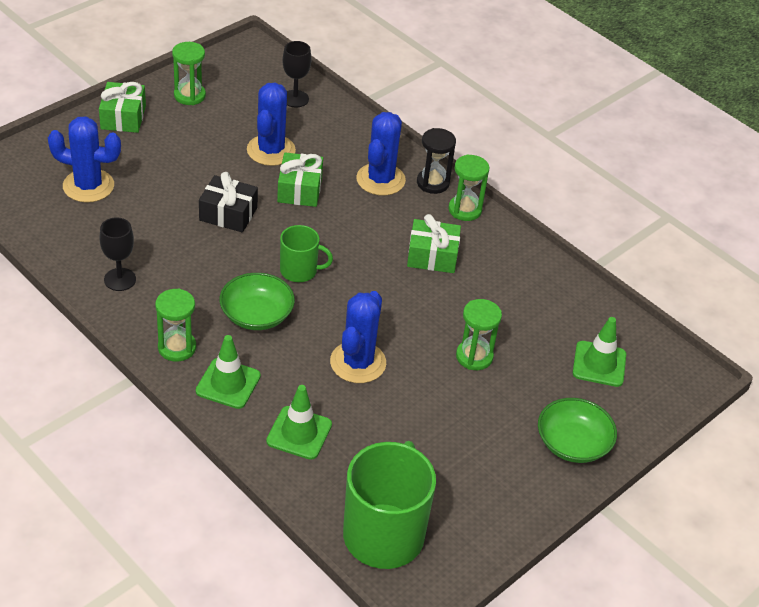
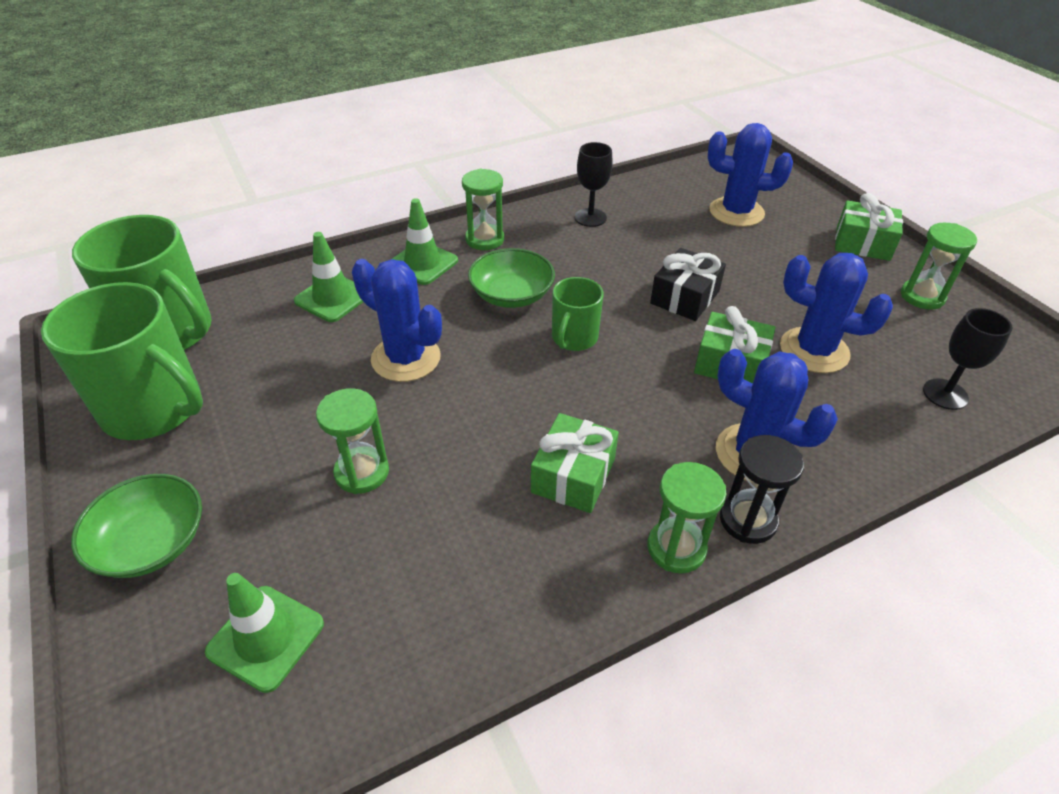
camera: 110 degrees right, 0 degrees up
(88, 186) = (736, 212): blue cactus -> blue cactus turned 75 degrees clockwise
(470, 499) = (154, 408): none -> green mug

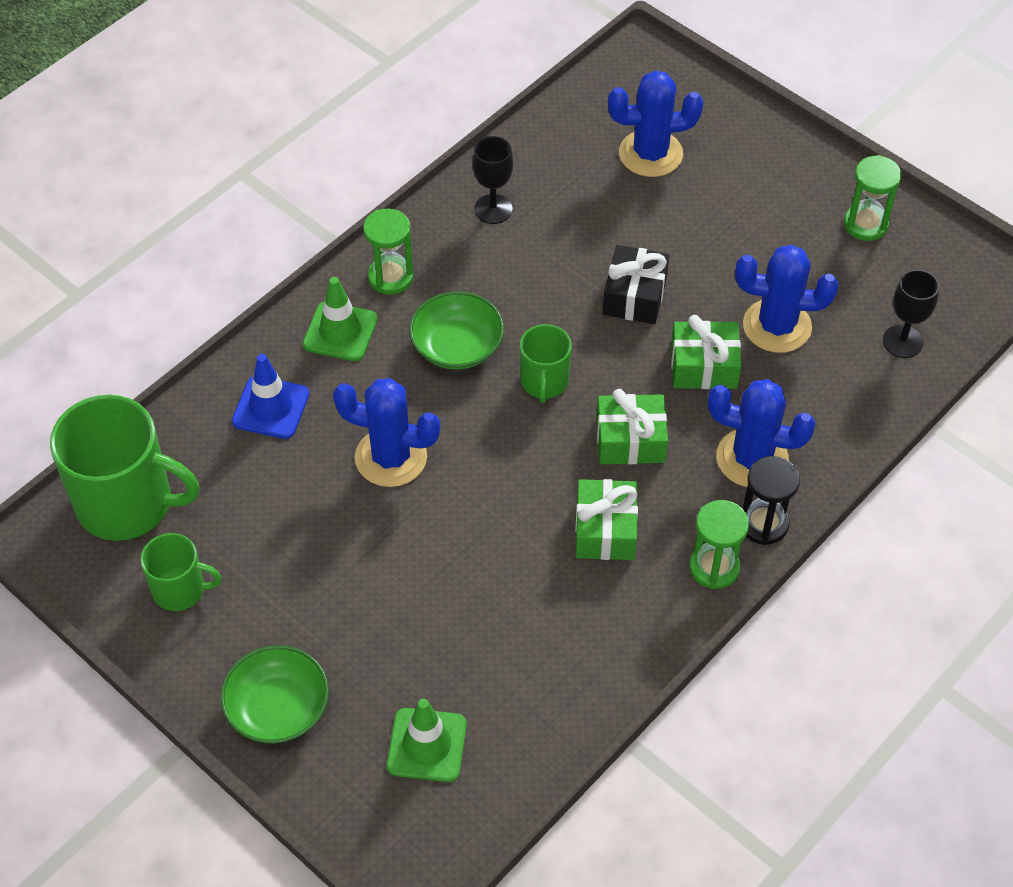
camera: 20 degrees left, 10 degrees up
(154, 408) = (180, 589): green mug -> green mug, size x0.53
(332, 298) = (271, 408): green traffic cone -> blue traffic cone
(362, 472) = (419, 587): green hourglass -> none
(862, 243) = (795, 164): green gift -> green gift (630, 440)

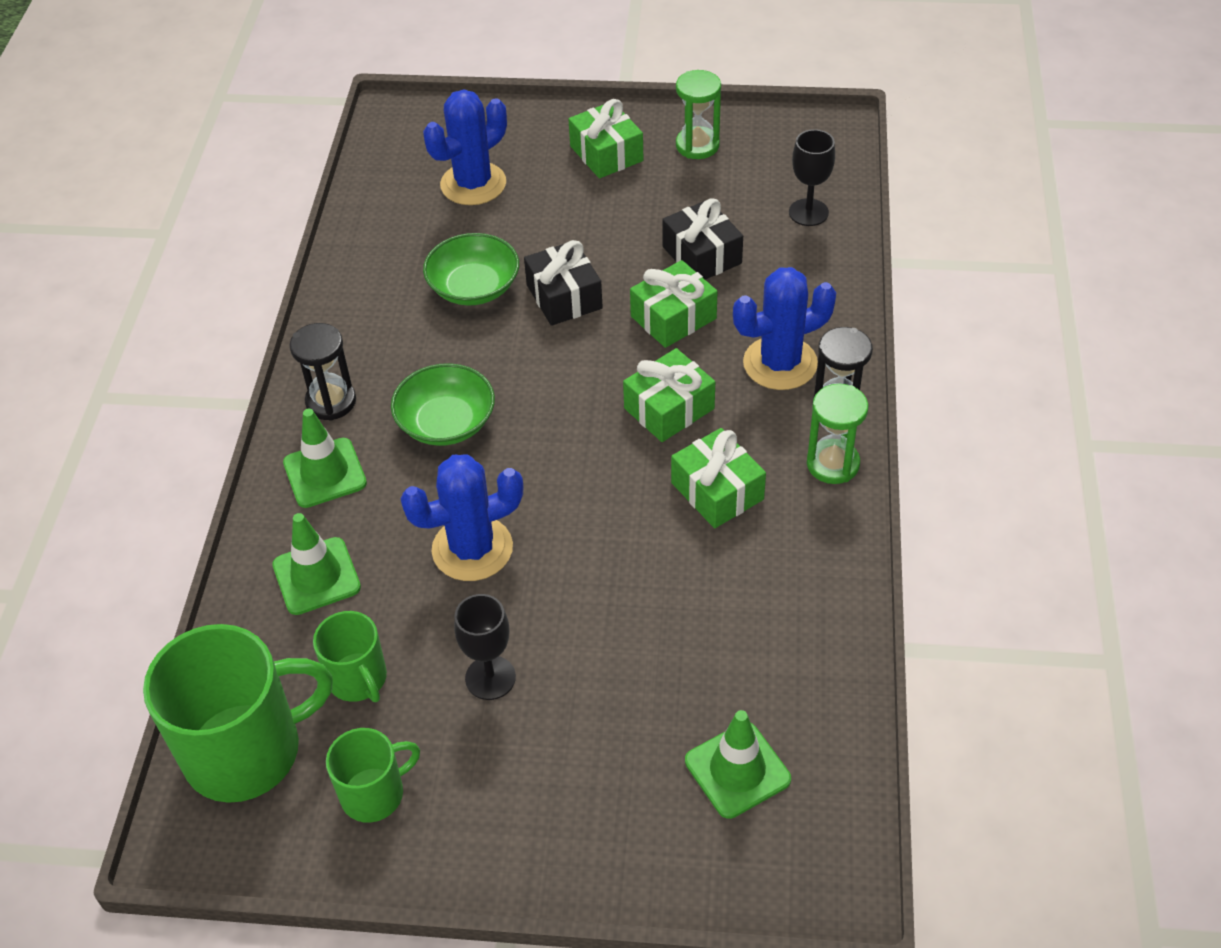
camera: 35 degrees left, 5 degrees down
(271, 408) = (316, 576): blue traffic cone -> green traffic cone
(278, 708) = (570, 834): green bowl -> green bowl (474, 287)
(390, 277) = (331, 401): green hourglass -> black hourglass
(493, 209) = (375, 297): black goblet -> black goblet (490, 678)
(544, 382) = (551, 406): green mug -> green mug (358, 679)
(777, 326) = (702, 255): blue cactus -> black gift
(782, 188) = (606, 153): none -> green gift

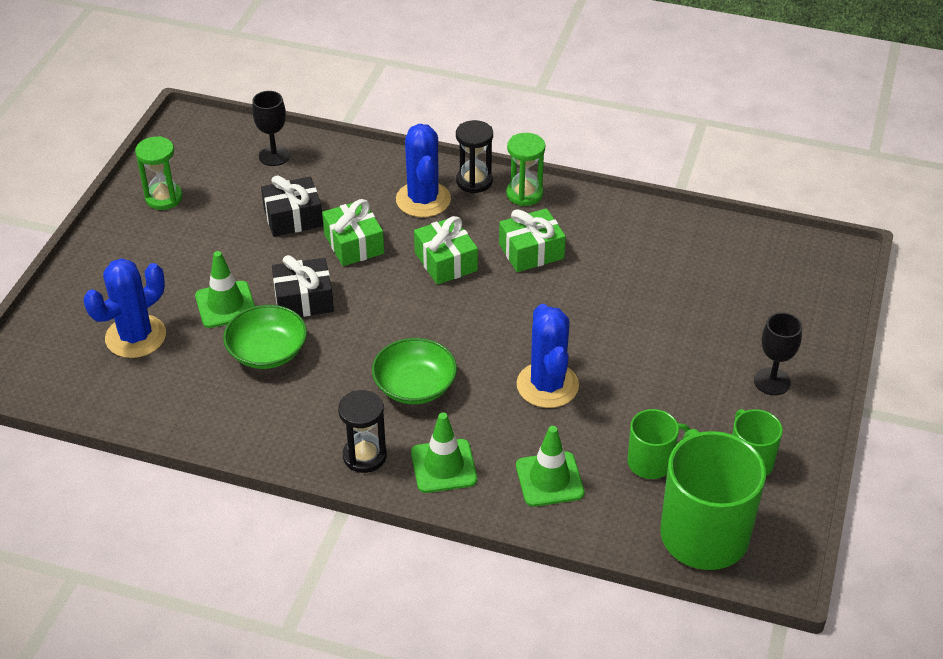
camera: 80 degrees left, 5 degrees down
(473, 184) = (136, 337): blue cactus -> blue cactus turned 75 degrees clockwise
(490, 678) = (664, 389): black goblet -> black goblet (772, 381)
(606, 153) = (143, 250): green gift -> none
(737, 770) = (756, 282): green traffic cone -> green traffic cone (226, 305)

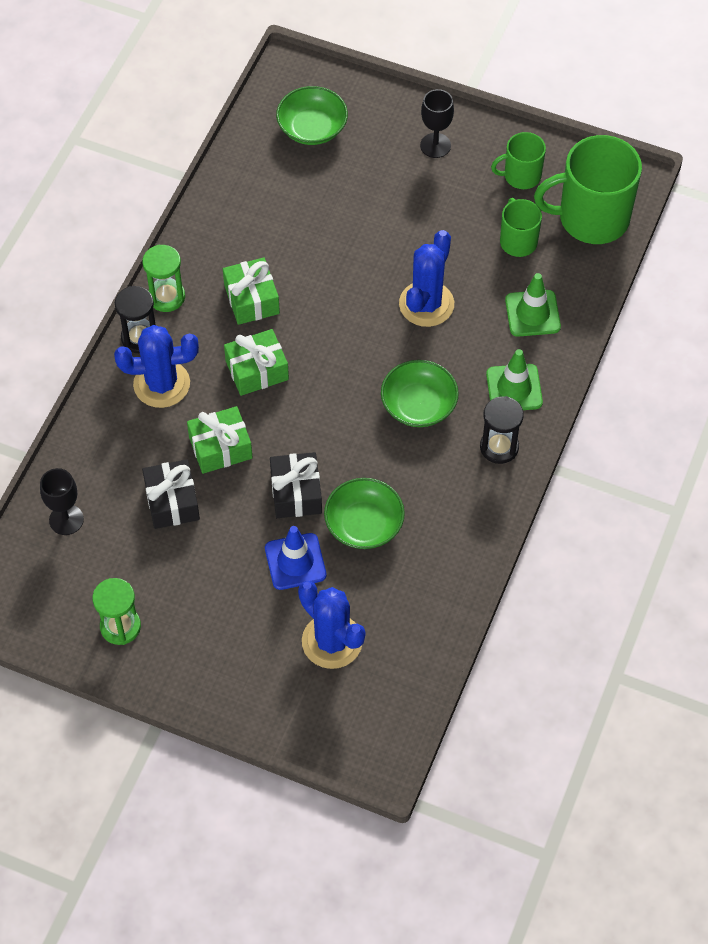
camera: 85 degrees left, 15 degrees up
(226, 305) = (295, 561): green traffic cone -> blue traffic cone
(547, 385) = (426, 304): blue cactus -> blue cactus turned 60 degrees counterclockwise
(765, 279) = (312, 128): none -> green bowl

